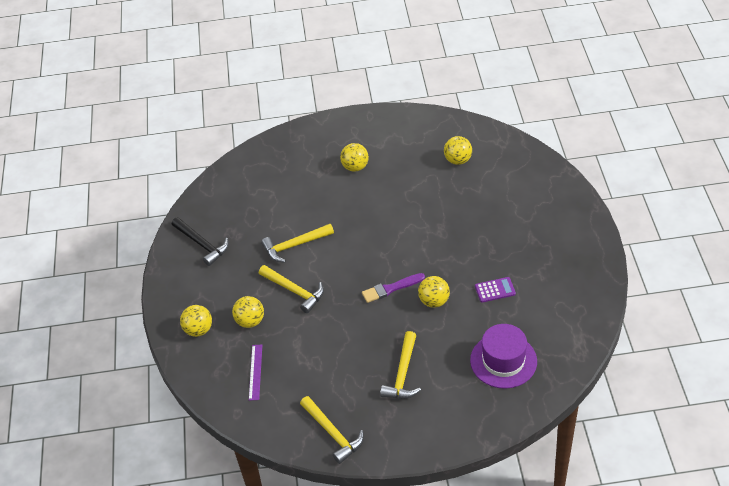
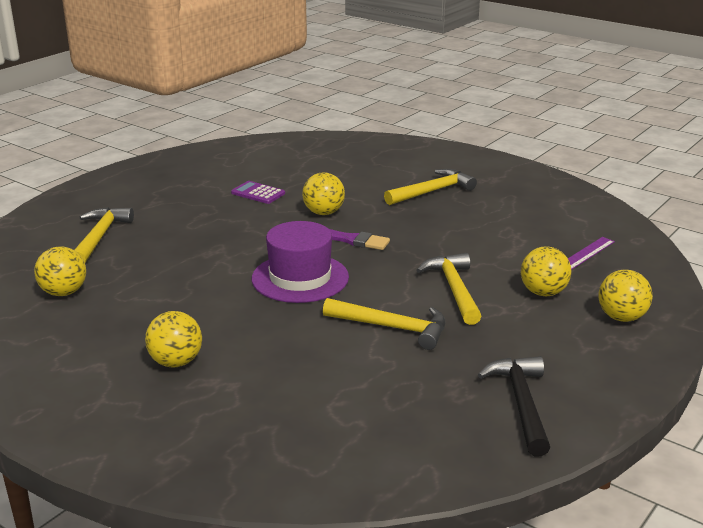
camera: 140 degrees left, 20 degrees down
(332, 433) = (550, 192): yellow hammer -> yellow hammer (99, 237)
(503, 361) = (335, 162): purple hat -> purple hat (300, 278)

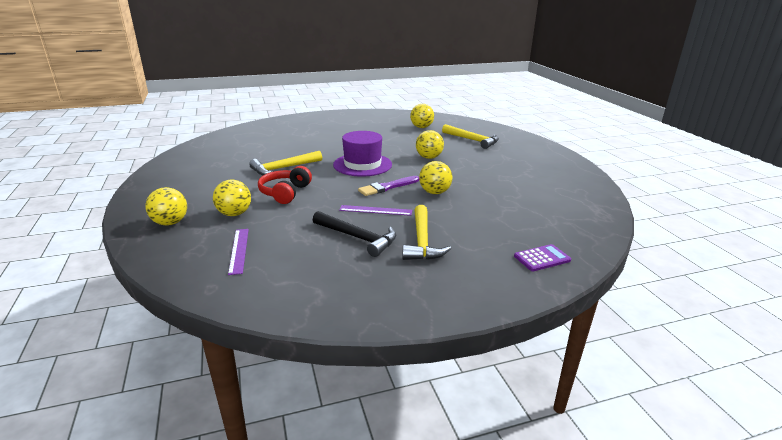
camera: 125 degrees right, 0 degrees up
(176, 362) = (335, 132): yellow ball -> yellow ball (429, 157)
(258, 193) = (491, 184): purple calculator -> purple calculator (542, 258)
(411, 226) = (375, 210): none -> purple ruler
(454, 289) = (285, 193): yellow hammer -> red headphones
(521, 404) = (186, 171): black hammer -> black hammer (357, 238)

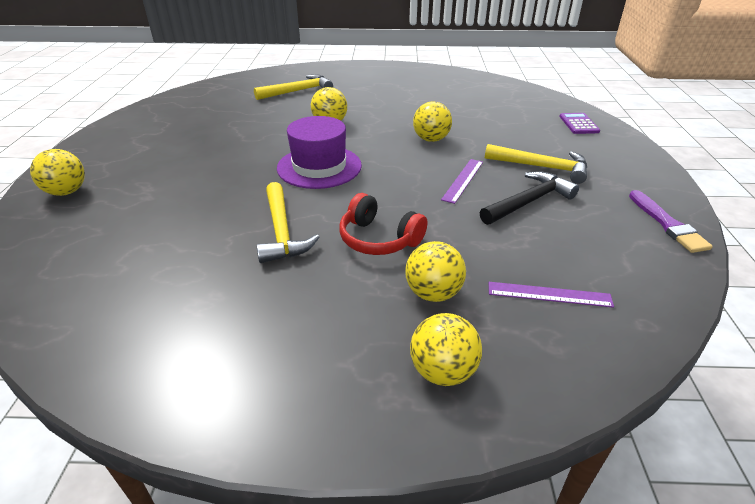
camera: 70 degrees left, 10 degrees up
(387, 187) = (402, 162): purple brush -> purple brush (667, 224)
(421, 127) = (221, 107): yellow ball -> yellow ball (67, 192)

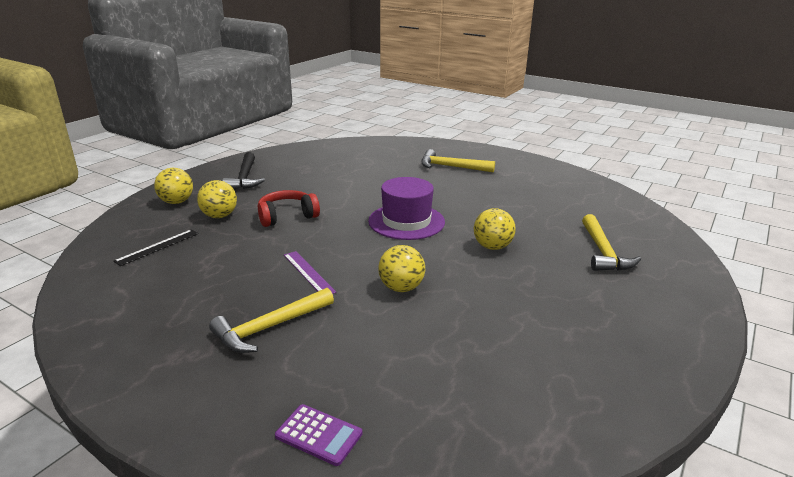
camera: 120 degrees right, 10 degrees down
(67, 192) = (456, 152): yellow ball -> none
(282, 231) = (337, 193): yellow hammer -> yellow hammer (451, 167)
(528, 201) = (237, 288): black hammer -> black hammer (245, 178)
(549, 294) = (157, 247): purple ruler -> black ruler
(667, 224) = (102, 342): purple brush -> none

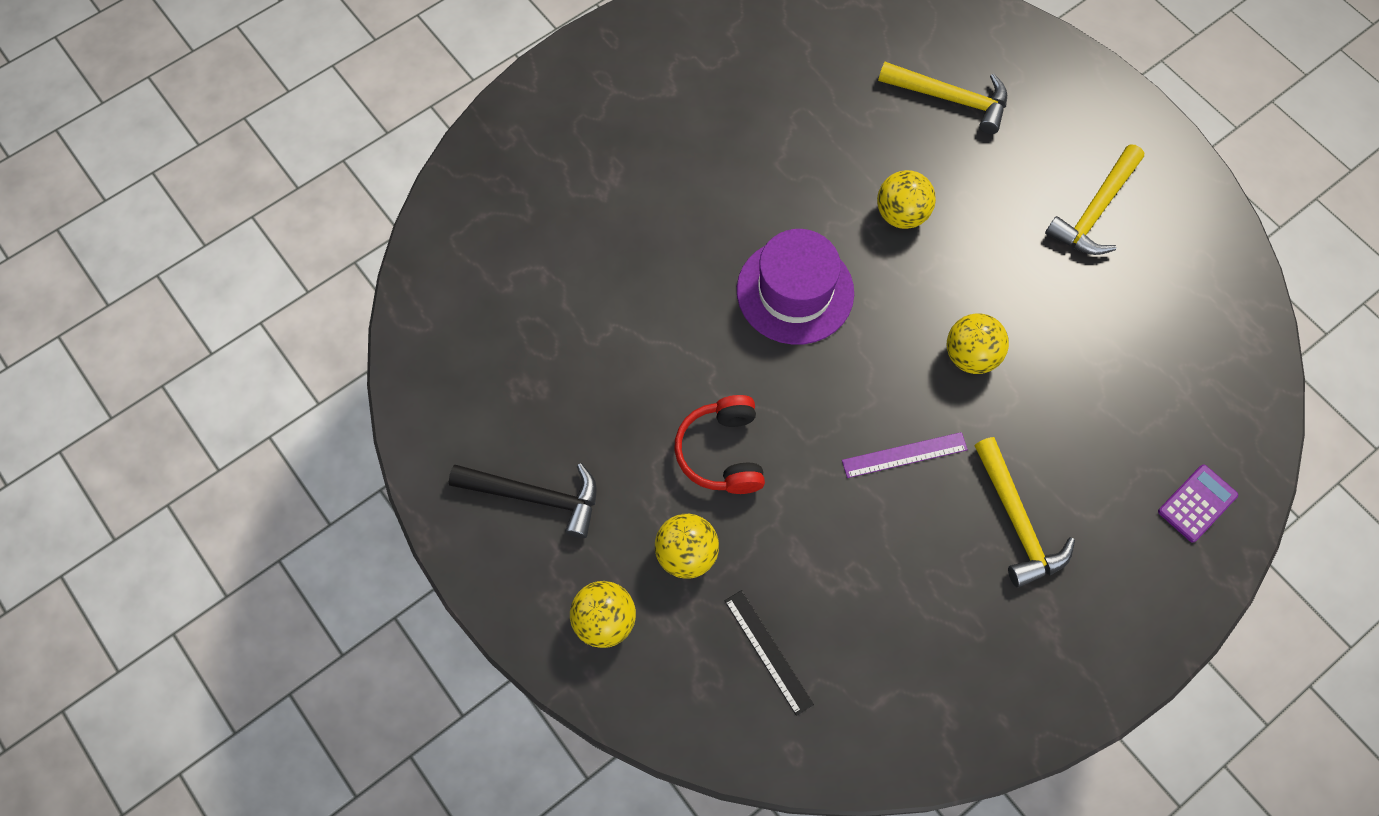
camera: 70 degrees left, 40 degrees up
(451, 167) = (613, 154): yellow hammer -> yellow hammer (1095, 210)

